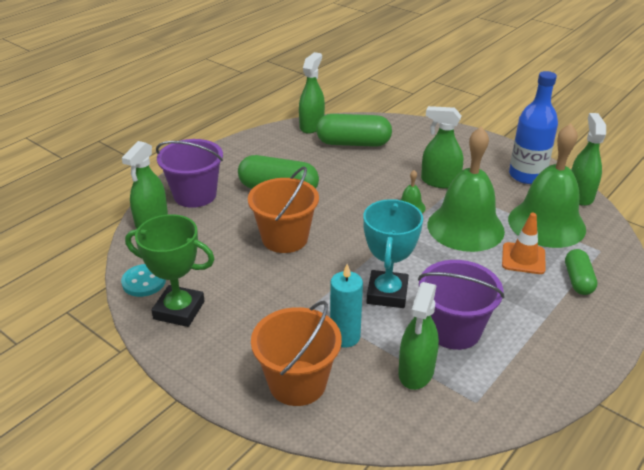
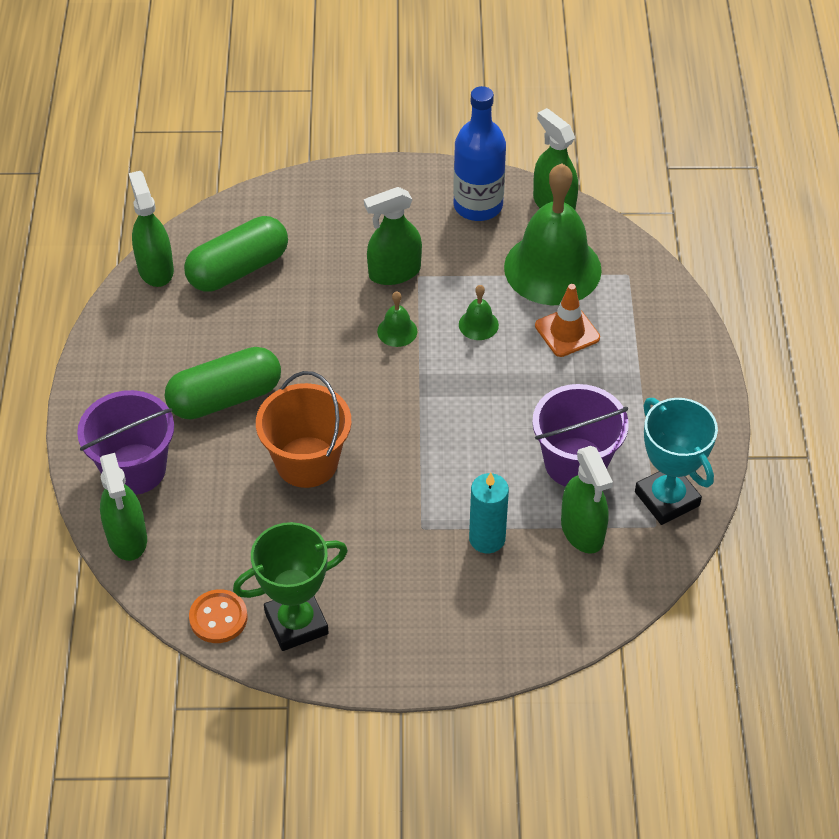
camera: 40 degrees left, 15 degrees up
(144, 282) = (218, 618): turquoise button -> orange button
(297, 383) = (493, 616): orange bucket -> none
(387, 293) = (478, 462): turquoise trophy -> turquoise trophy (667, 499)
(465, 227) = (478, 324): green bell -> green bell, size x0.40
(578, 280) = (636, 328): green capsule -> none

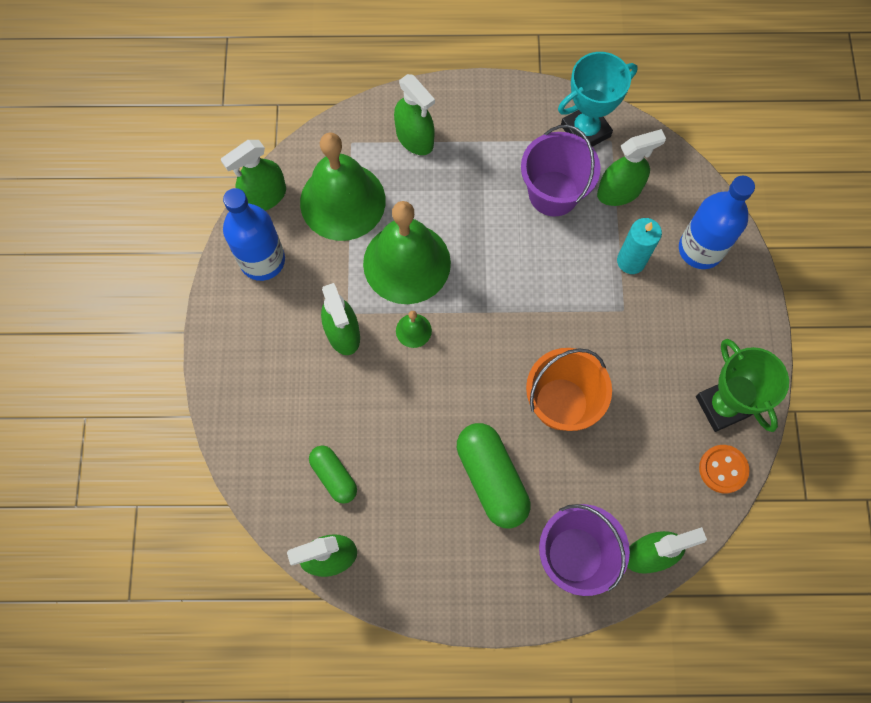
camera: 90 degrees left, 20 degrees up
(238, 269) = (334, 476): green capsule -> green capsule, size x0.59
(478, 324) = (406, 263): green bell -> green bell, size x2.49
(505, 615) = (700, 249): none -> blue bottle
(567, 332) = (415, 193): orange traffic cone -> none
(639, 330) = (415, 138): none -> green spray bottle

